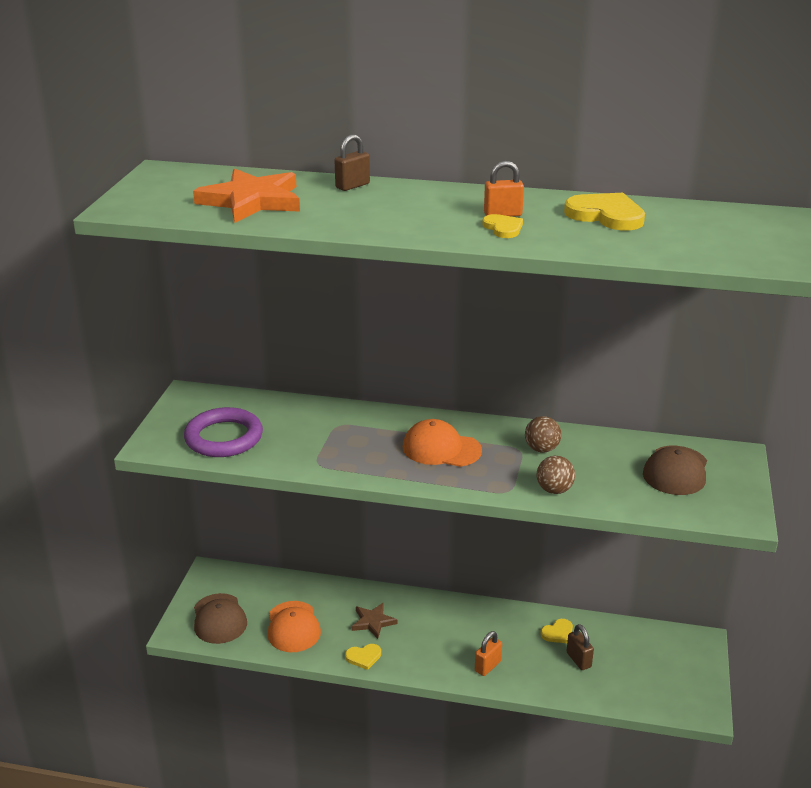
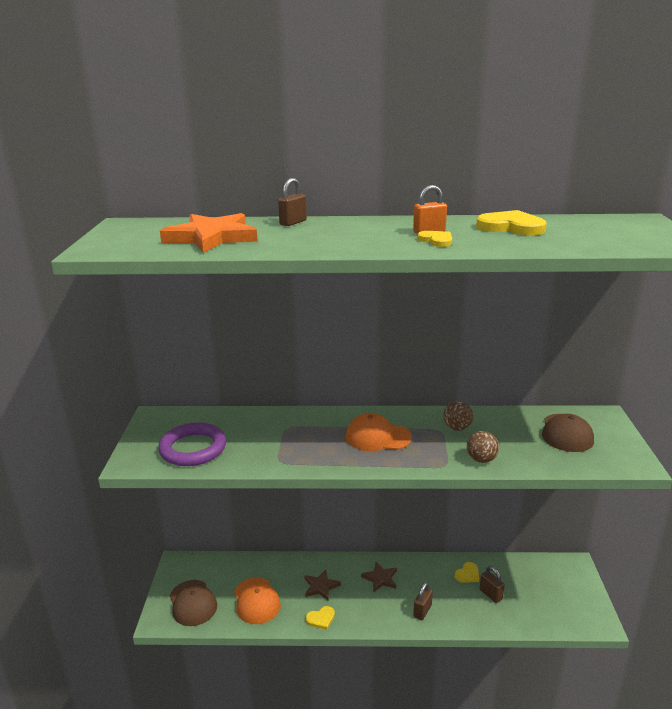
camera: 10 degrees left, 5 degrees down
(448, 623) = (380, 578): none -> brown star
(487, 666) = (422, 611): orange padlock -> brown padlock

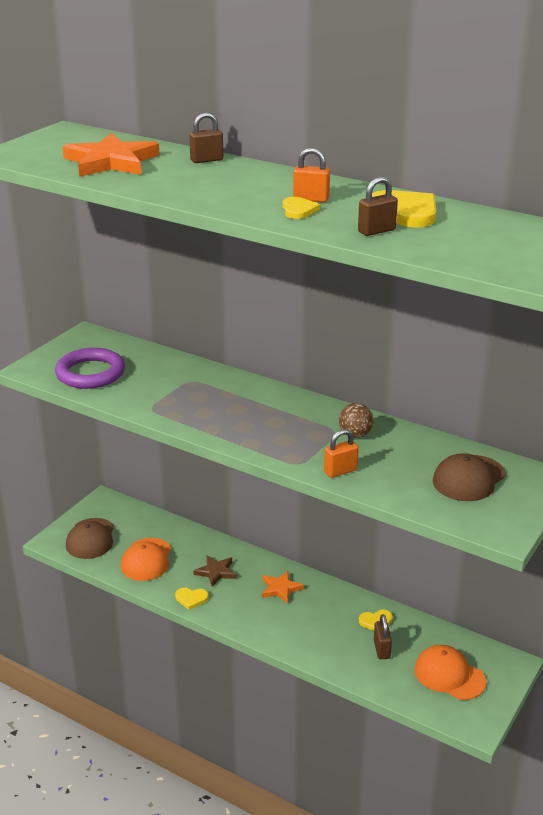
camera: 30 degrees right, 5 degrees up
(377, 437) = (265, 417): orange cap -> orange cap (449, 675)
(380, 578) = (280, 588): brown star -> orange star
(422, 611) = (295, 633): brown padlock -> brown padlock (376, 231)
(481, 459) = (340, 471): brown ball -> orange padlock

